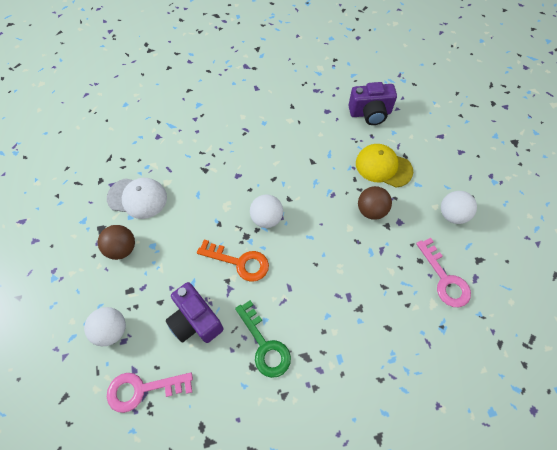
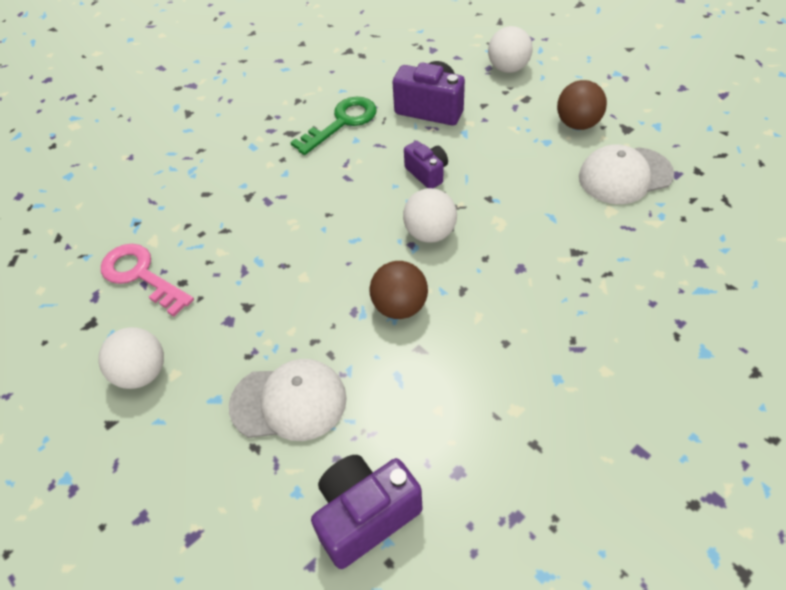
camera: 155 degrees right, 10 degrees down
(143, 389) = (436, 51): pink key -> none
(239, 262) = (427, 173): orange key -> purple camera
(264, 345) = (342, 123): green key -> green key turned 105 degrees clockwise
(371, 210) = (280, 316): brown ball -> brown ball (400, 306)
(383, 167) = (289, 402): yellow cap -> white cap

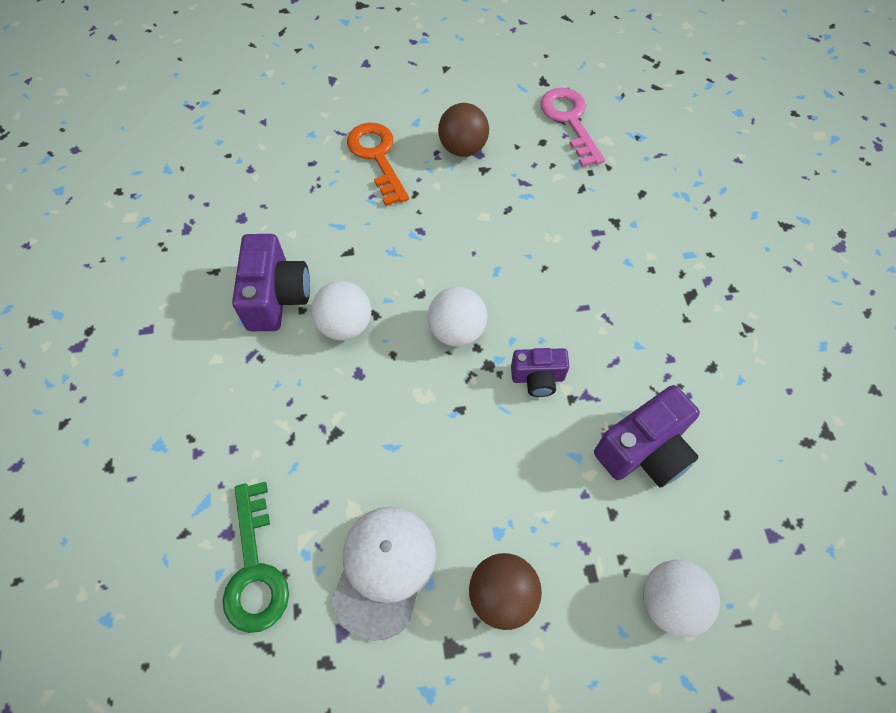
camera: 120 degrees right, 10 degrees up
(141, 275) = (570, 121): pink key -> pink key turned 90 degrees counterclockwise
(142, 373) = (472, 94): white ball -> white ball (345, 325)
(289, 402) = (377, 157): white cap -> orange key
(342, 123) = (677, 348): green key -> green key (255, 568)
(365, 516) = (264, 158): purple camera -> purple camera (276, 297)
(400, 306) = (398, 262): brown ball -> brown ball (463, 148)

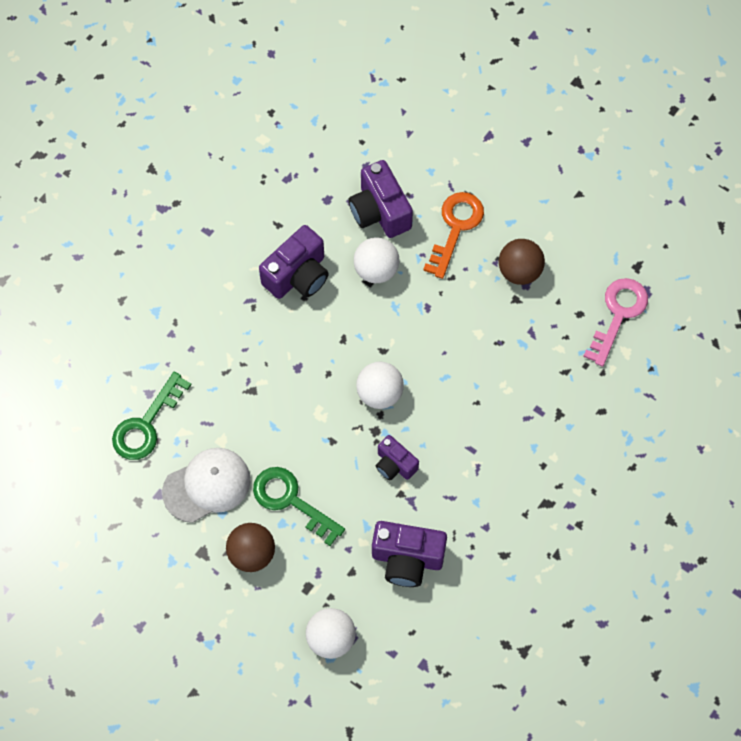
camera: 45 degrees right, 5 degrees up
(299, 192) = (380, 211): none -> purple camera
(345, 325) = (319, 330): white ball -> white ball (376, 270)
(483, 502) = (291, 501): none -> green key

